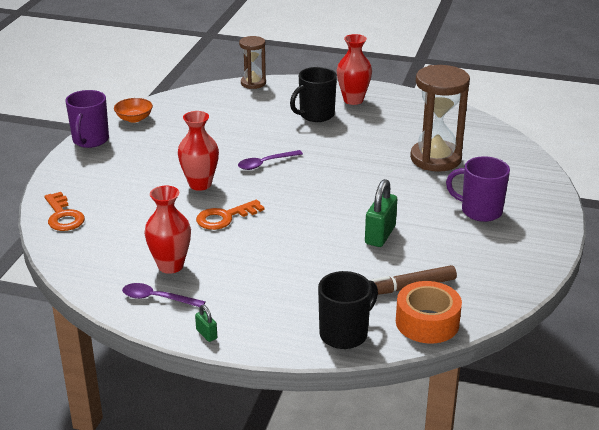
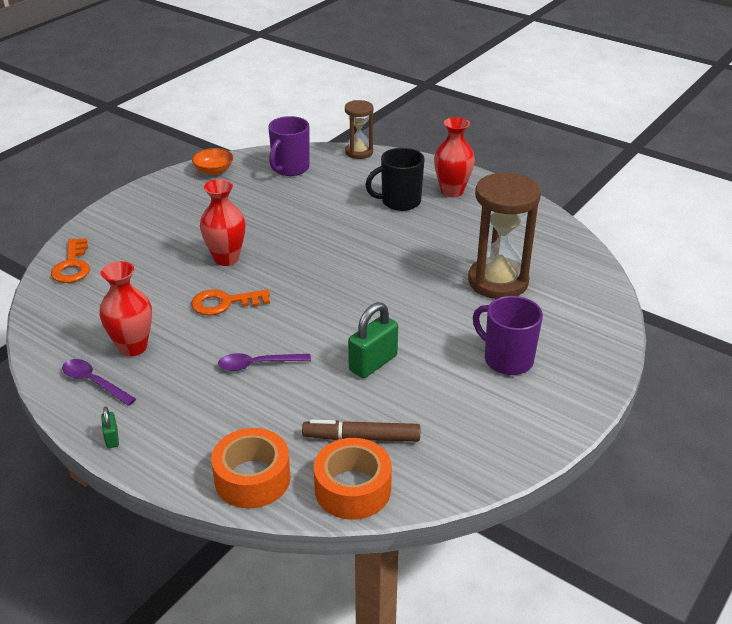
camera: 20 degrees right, 5 degrees up
(90, 140) = (156, 187): purple mug -> purple mug (290, 168)
(265, 163) = (309, 248): purple spoon -> purple spoon (258, 364)
(344, 334) = (252, 478): black mug -> orange tape

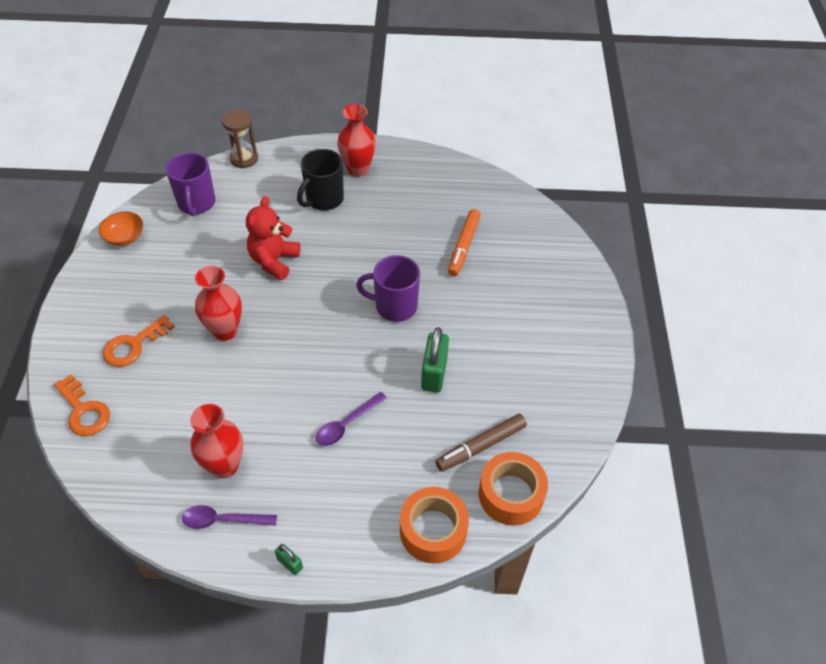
camera: 35 degrees left, 15 degrees up
(224, 303) = (265, 378): orange key -> orange key (133, 345)
(313, 228) = (274, 261): none -> red teddy bear
(498, 281) = (463, 246): brown hourglass -> orange marker
(507, 359) = (525, 318): purple mug -> purple mug (395, 306)

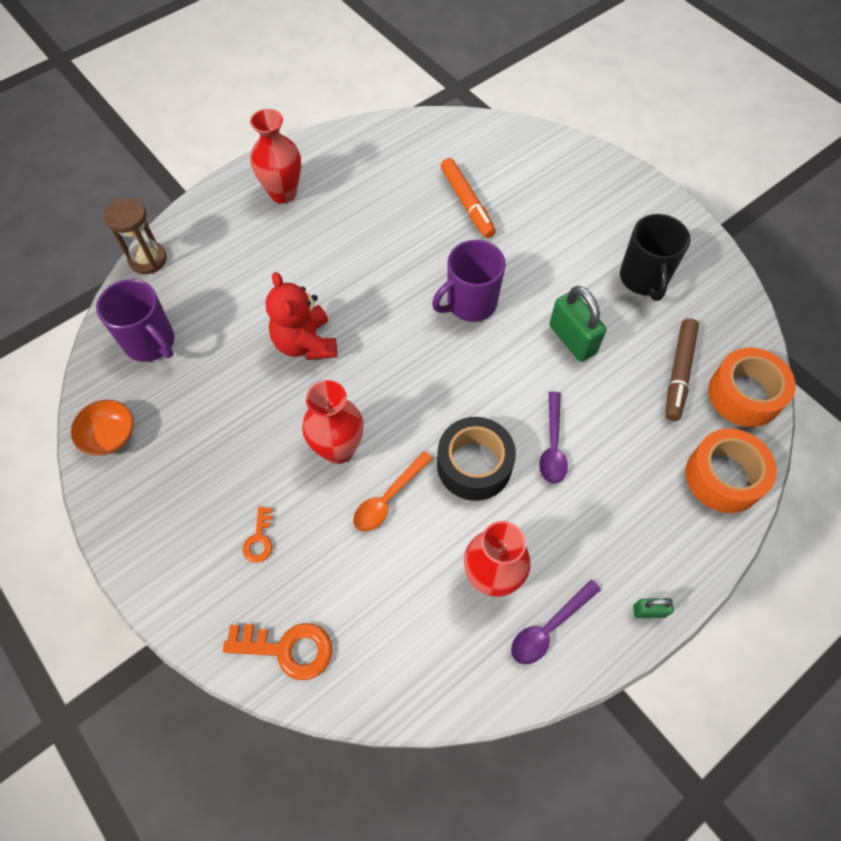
camera: 40 degrees left, 10 degrees up
(133, 345) = (259, 539): orange key -> orange key, size x0.57
(221, 377) = (388, 498): none -> orange spoon
(288, 398) = (474, 465): none -> black tape
(324, 199) = (284, 246): black mug -> black mug (643, 278)

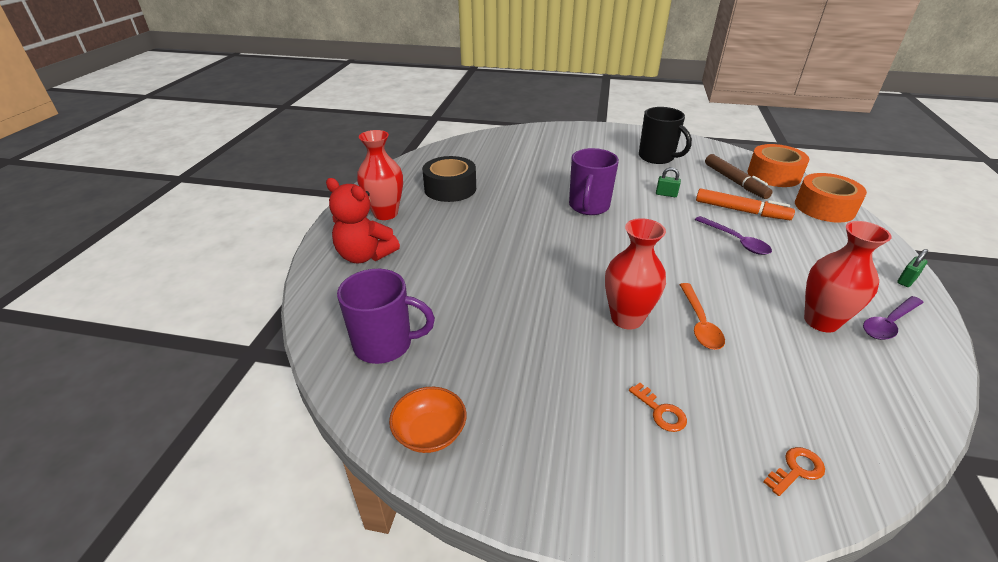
camera: 40 degrees left, 25 degrees down
(148, 259) = (314, 296): brown hourglass -> none
(287, 649) = (796, 470): orange key -> orange key, size x0.57
(305, 343) = (515, 277): red teddy bear -> red teddy bear (365, 255)
(467, 203) = (518, 169): orange marker -> orange marker (741, 211)
(474, 465) = (715, 274): black tape -> black tape (450, 188)
(549, 627) = (889, 323): purple spoon -> purple spoon turned 45 degrees clockwise
(572, 339) = (666, 194): green padlock -> green padlock, size x0.50

